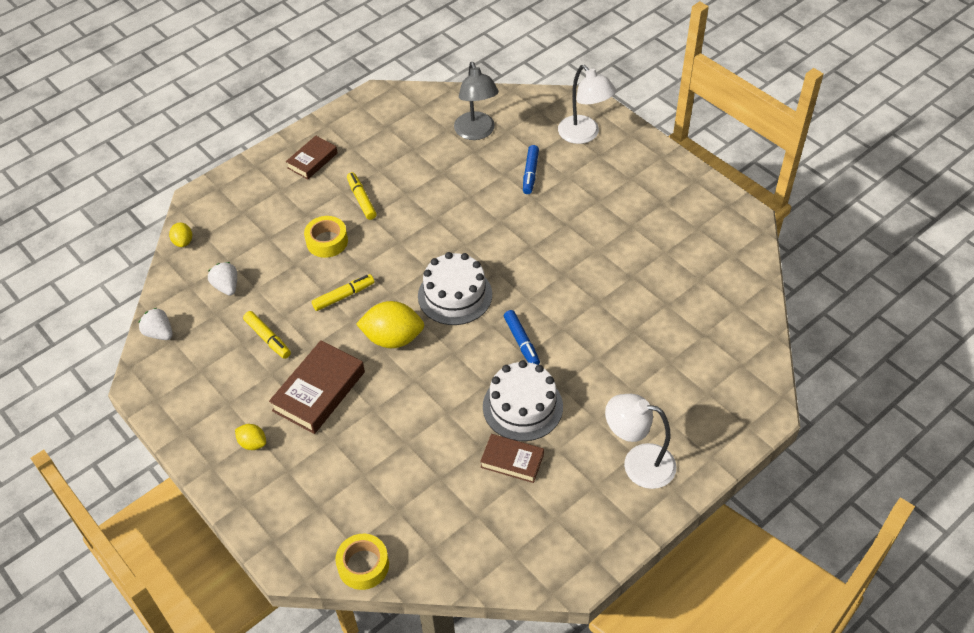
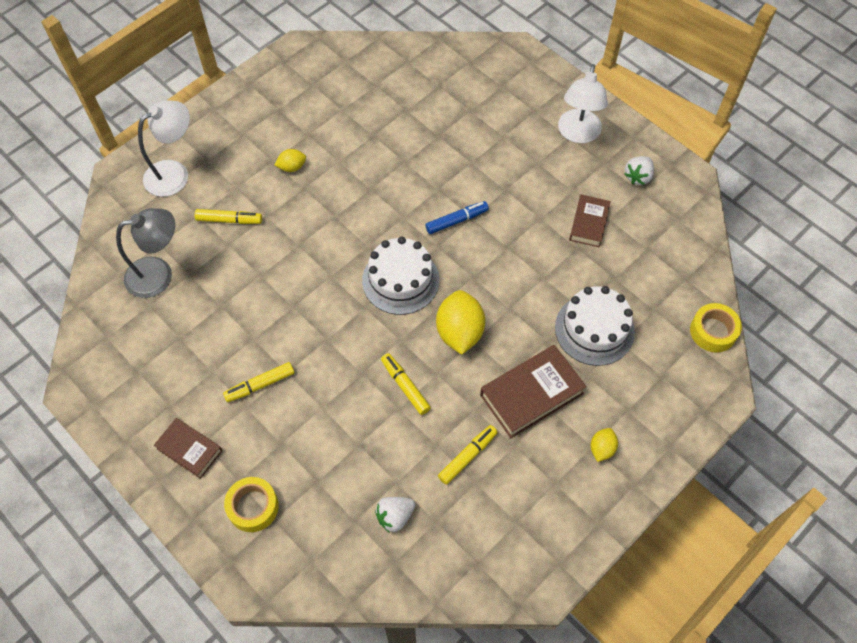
camera: 95 degrees left, 10 degrees up
(159, 333) = (468, 582): white strawberry -> white strawberry (638, 177)
(183, 242) = (323, 585): yellow lemon -> yellow lemon (292, 167)
(319, 391) = (531, 394): brown book -> brown book turned 60 degrees counterclockwise
(327, 241) = (325, 414): yellow tape -> yellow tape (253, 507)
(522, 406) = (530, 217): white cake -> white cake (594, 329)
(530, 173) = (229, 220): blue marker -> yellow marker

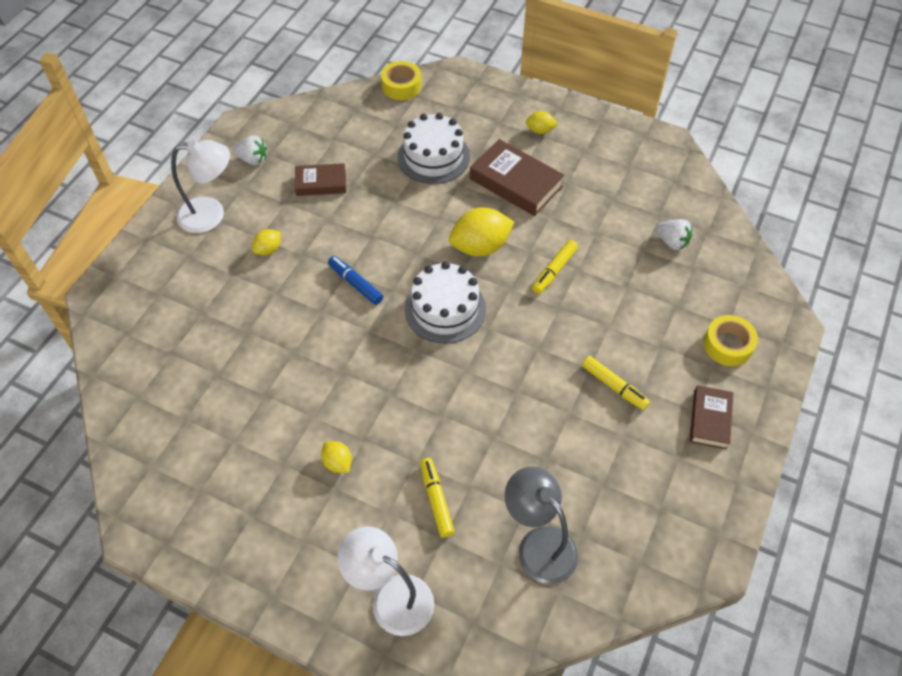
camera: 110 degrees left, 5 degrees down
(467, 456) = (594, 209): yellow marker -> none
(520, 167) = (268, 250): none -> yellow lemon

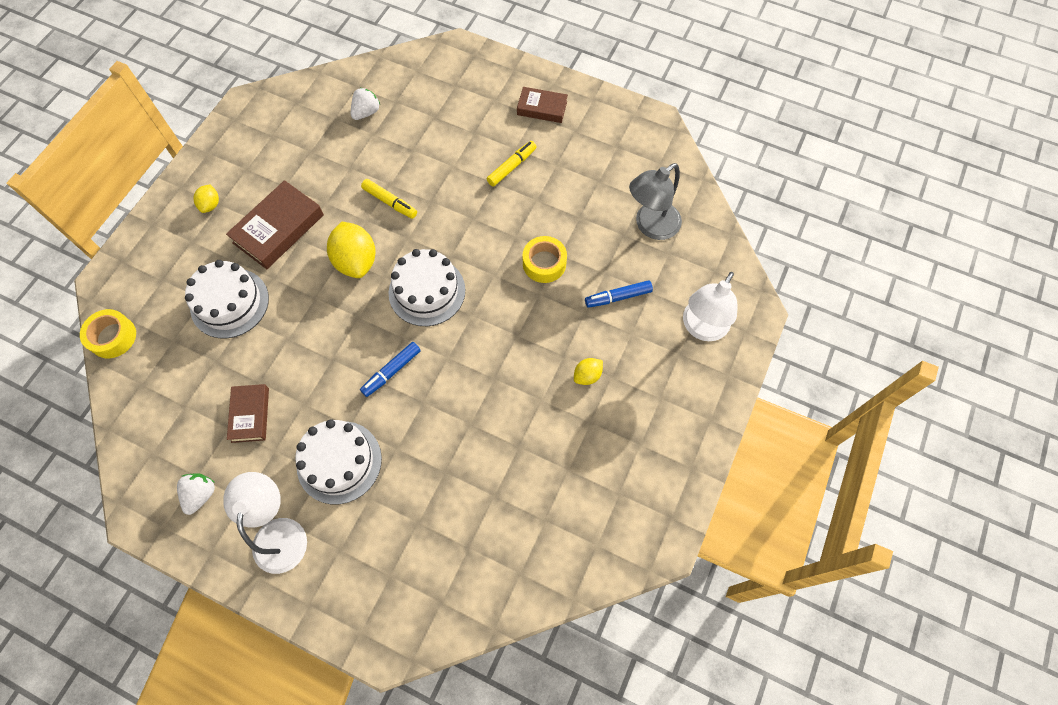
camera: 90 degrees left, 10 degrees up
(268, 250) = (339, 462): yellow lemon -> white cake
(436, 500) = (618, 297): yellow marker -> blue marker
(727, 345) = (474, 88): yellow tape -> yellow tape (544, 263)

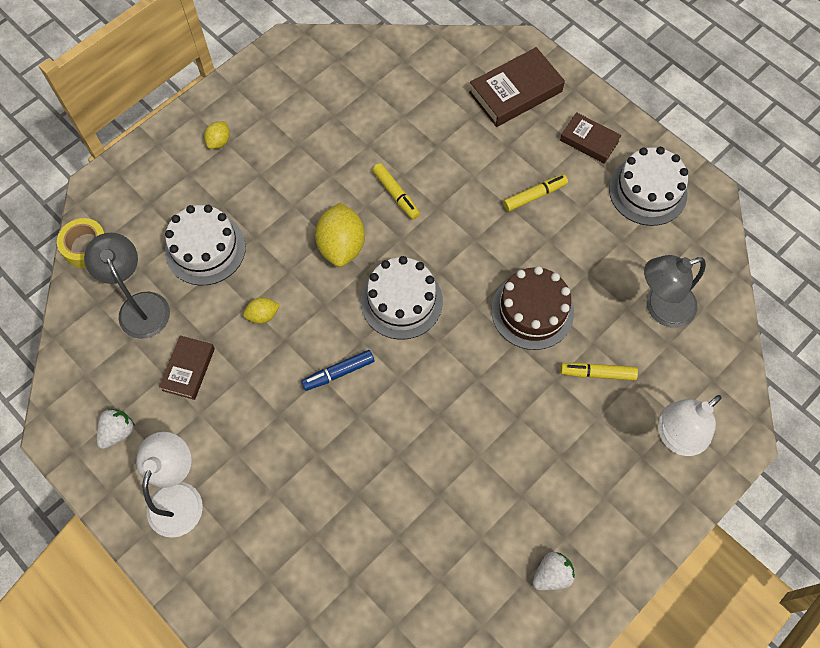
camera: 20 degrees right, 0 degrees up
(184, 373) = (140, 305): none -> grey lamp
(278, 229) = (276, 187): brown book -> brown book (515, 92)
(339, 462) = (257, 447): white cake -> white cake (647, 191)
(366, 112) = (404, 91): white strawberry -> white strawberry (551, 574)
(544, 263) = (532, 311): yellow tape -> brown cake
(587, 375) = (535, 446): yellow lemon -> yellow lemon (263, 315)
(618, 297) = (597, 373): blue marker -> yellow marker

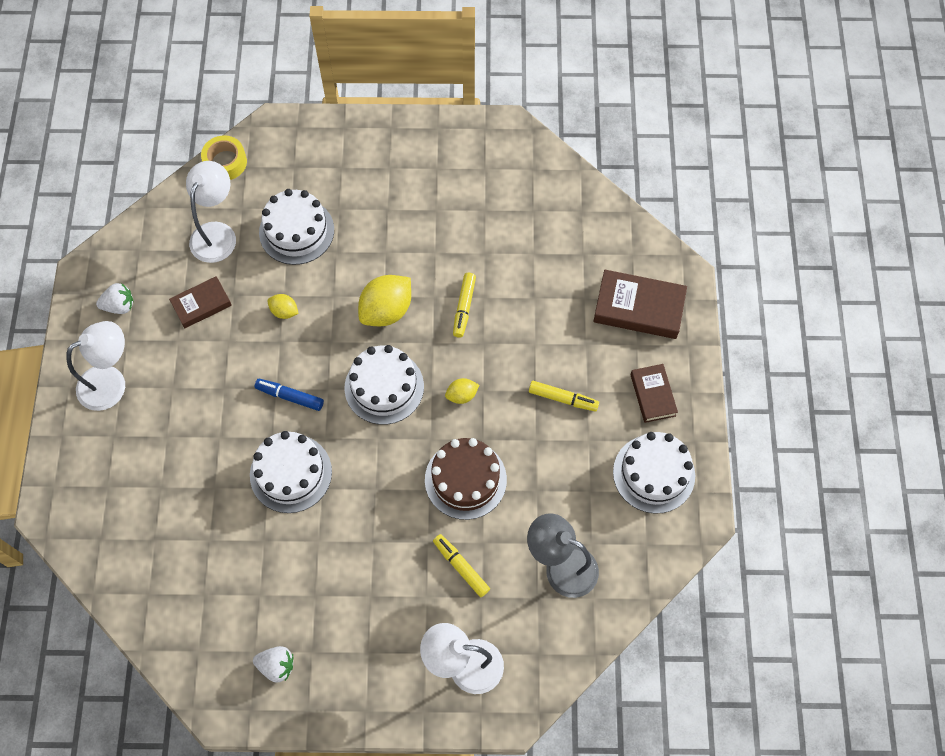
camera: 45 degrees right, 0 degrees up
(140, 305) = (217, 233): grey lamp -> white lamp
(219, 141) = (385, 161): yellow lemon -> yellow lemon (462, 395)
(403, 427) = (291, 473): none -> white cake

